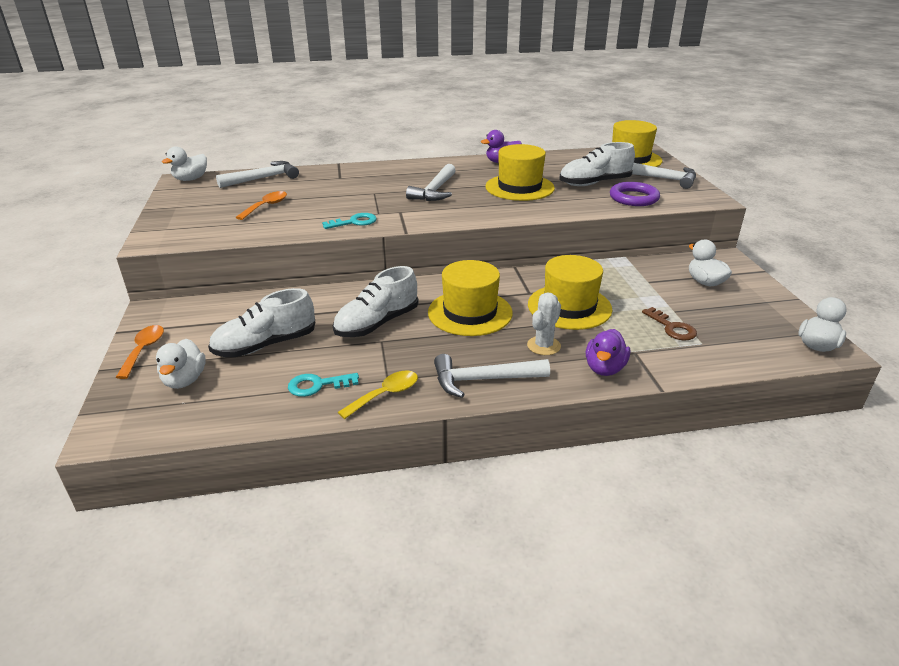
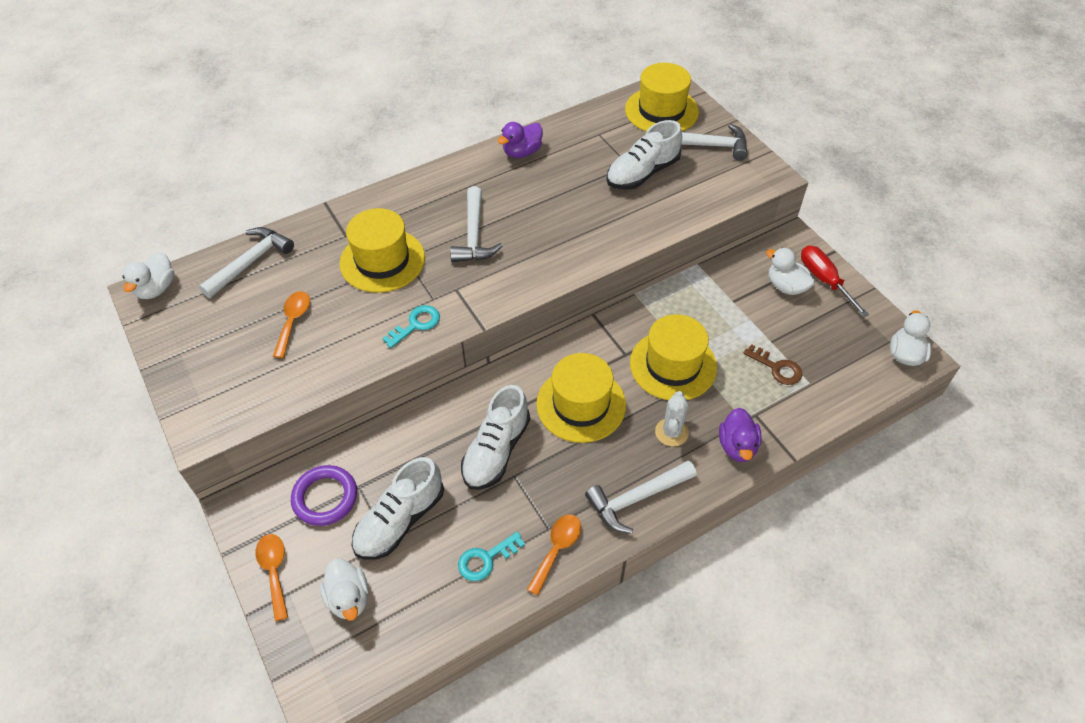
camera: 20 degrees left, 20 degrees up
(385, 394) = (557, 549): yellow spoon -> orange spoon
(519, 187) = (565, 203): yellow hat -> yellow hat (382, 260)
(633, 198) = (693, 193): purple ring -> purple ring (325, 497)
(746, 285) = (824, 280): none -> red screwdriver

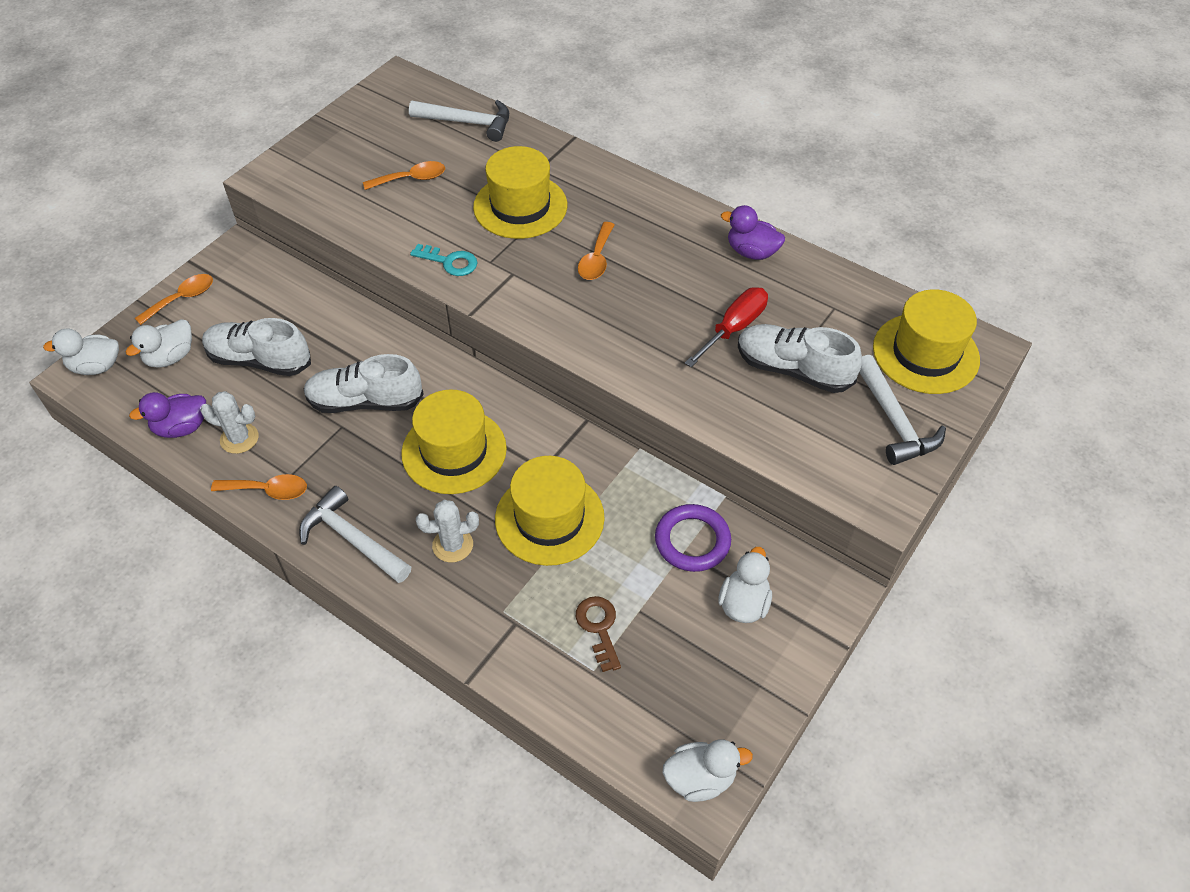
camera: 65 degrees right, 0 degrees up
(156, 288) = (406, 82): white duck -> white duck (96, 367)
(325, 497) = (265, 300): purple ring -> purple ring (692, 541)
(474, 235) = (596, 259): white hammer -> orange spoon
(486, 559) = (239, 438): turquoise key -> white cactus
(737, 446) = (460, 616): purple duck -> purple duck (181, 427)
(777, 368) = (599, 628): brown key -> brown key turned 150 degrees clockwise
(824, 280) = (782, 647): red screwdriver -> red screwdriver (734, 328)

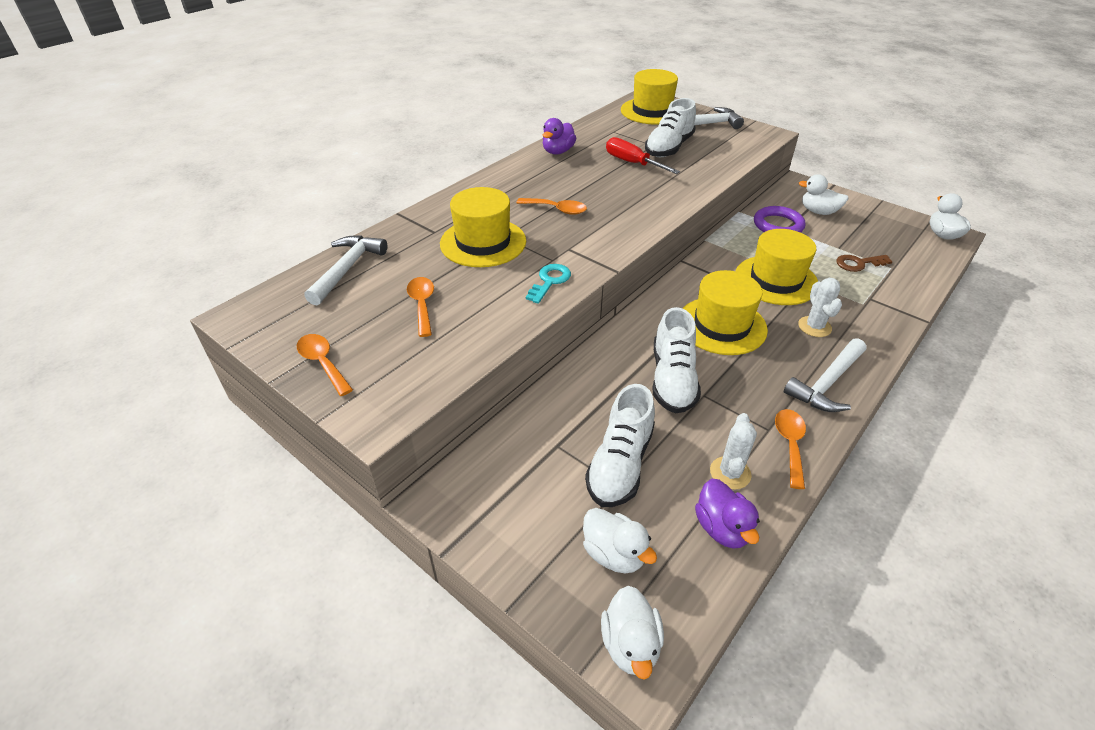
camera: 85 degrees left, 10 degrees down
(182, 299) = (513, 553): orange spoon -> orange spoon (323, 363)

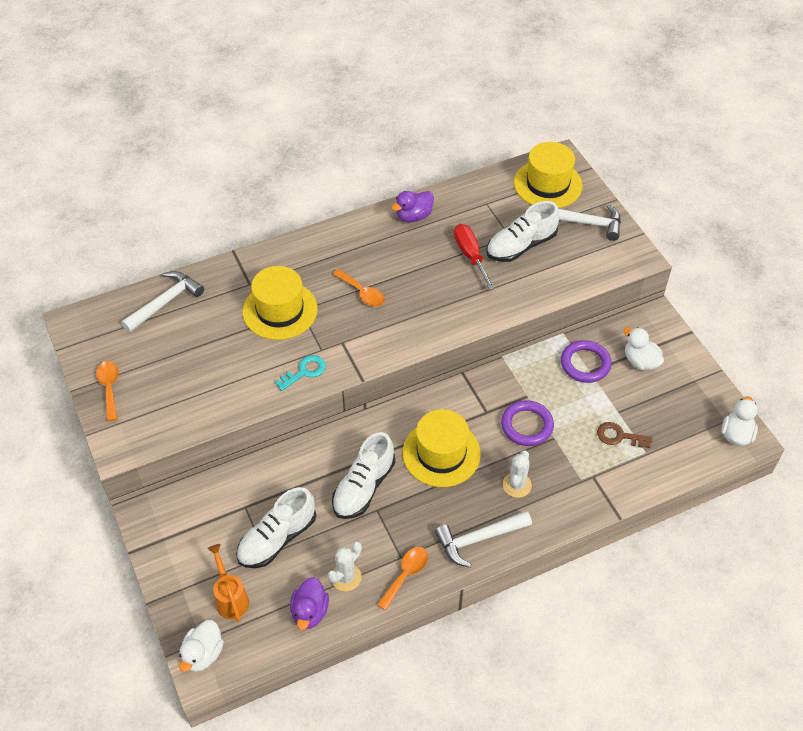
camera: 25 degrees right, 10 degrees up
(422, 305) = (200, 359): orange spoon -> none
(614, 554) = (230, 598): white duck -> orange watering can
(776, 280) = (527, 425): yellow hat -> purple ring

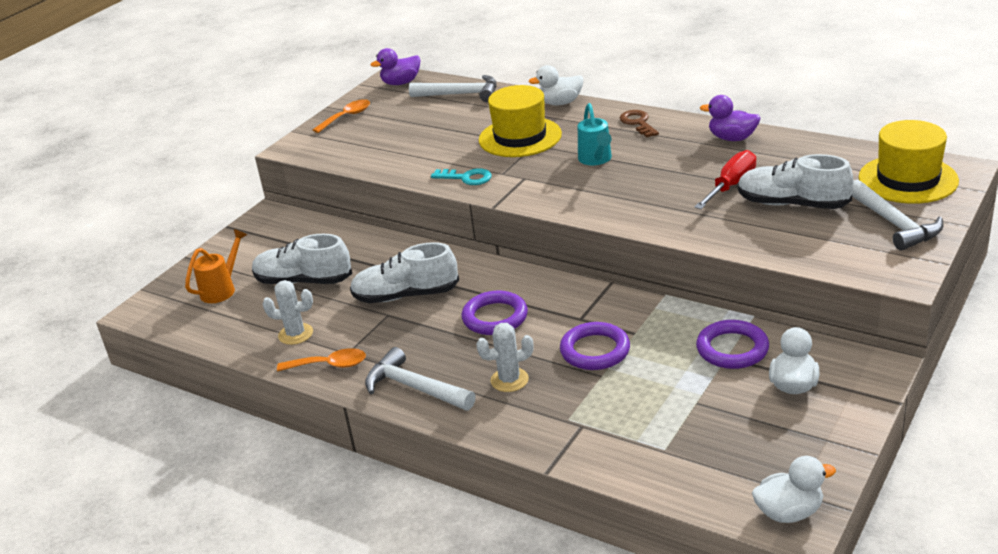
camera: 60 degrees right, 20 degrees down
(203, 654) = (155, 304): white duck -> white duck (560, 103)
(310, 612) = (241, 334): purple duck -> purple duck (401, 83)
(362, 293) = (596, 160): orange spoon -> turquoise watering can
(441, 453) = (495, 317): yellow hat -> purple ring
(619, 436) = (661, 419): brown key -> brown key (638, 123)

